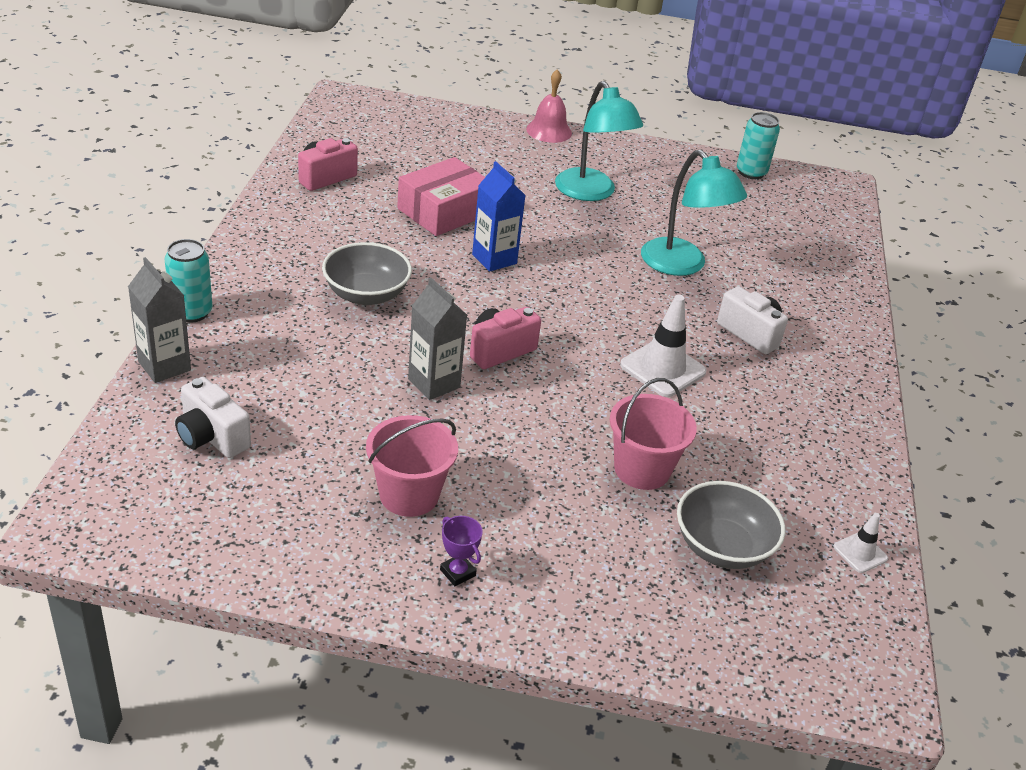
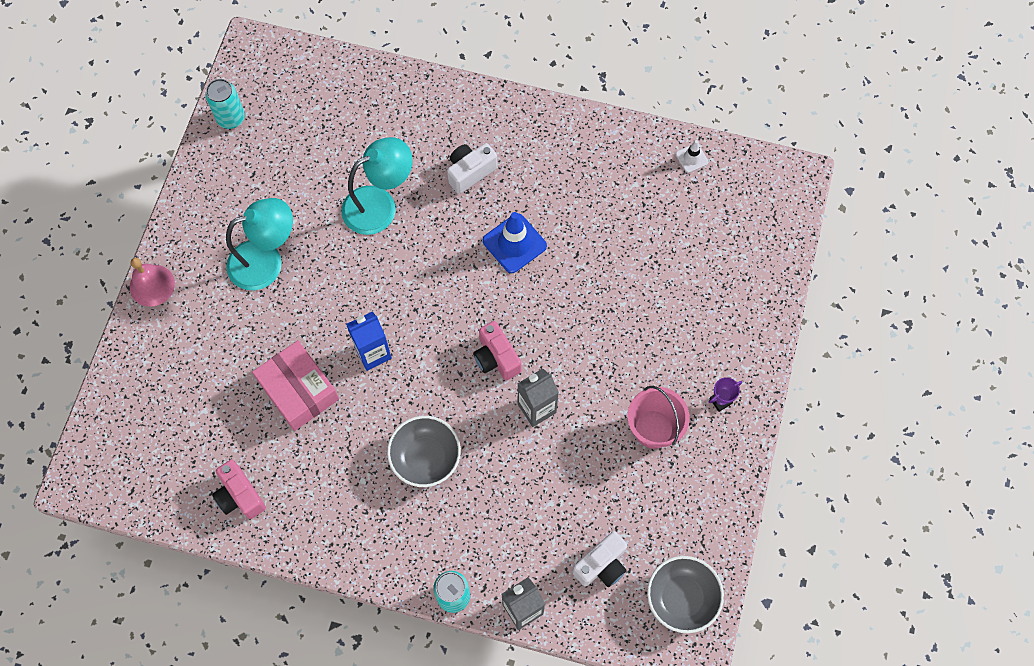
camera: 80 degrees left, 30 degrees up
(642, 469) = (622, 275): pink bucket -> none
(662, 368) = (514, 243): white traffic cone -> blue traffic cone
(722, 547) = (691, 238): grey bowl -> grey bowl (682, 598)

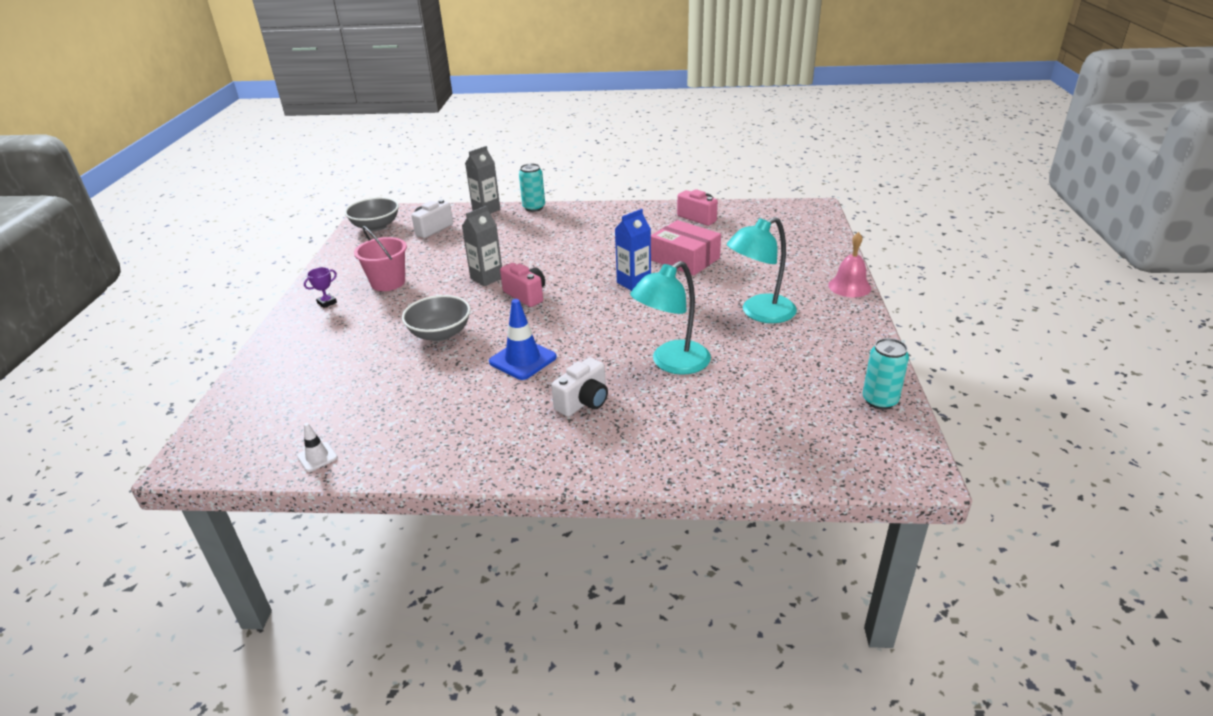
camera: 170 degrees right, 35 degrees down
(425, 457) = (570, 247): grey bowl -> grey bowl (440, 334)

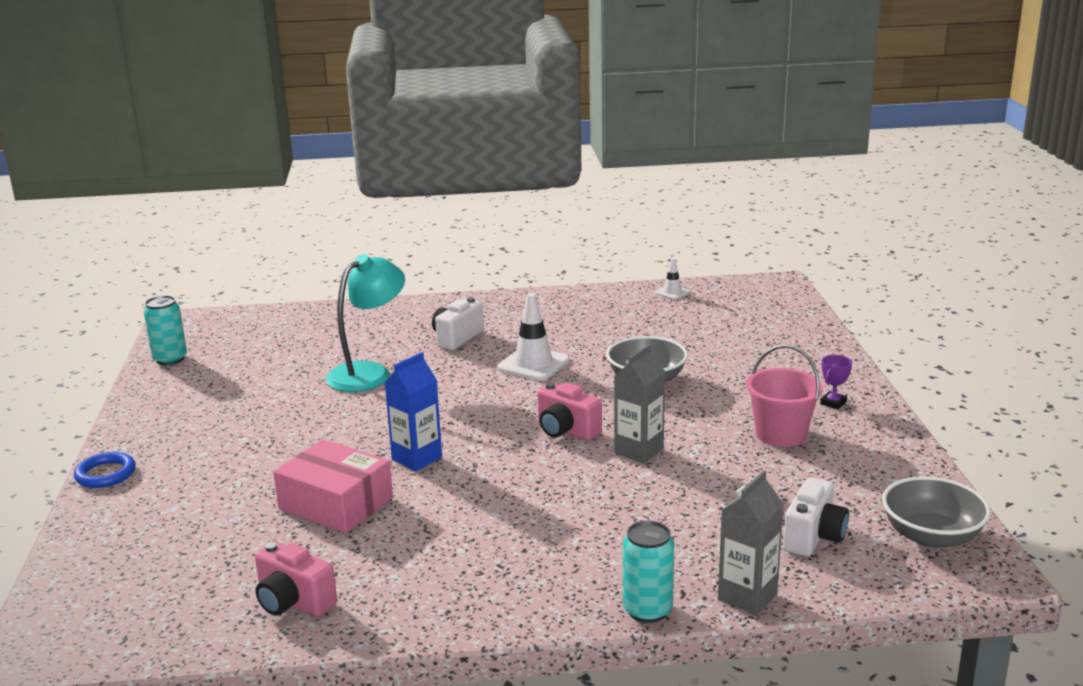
camera: 170 degrees right, 10 degrees down
(523, 360) = (533, 364): blue traffic cone -> white traffic cone
(759, 313) = (251, 429): turquoise lamp -> none
(849, 286) = (105, 474): pink bell -> blue ring

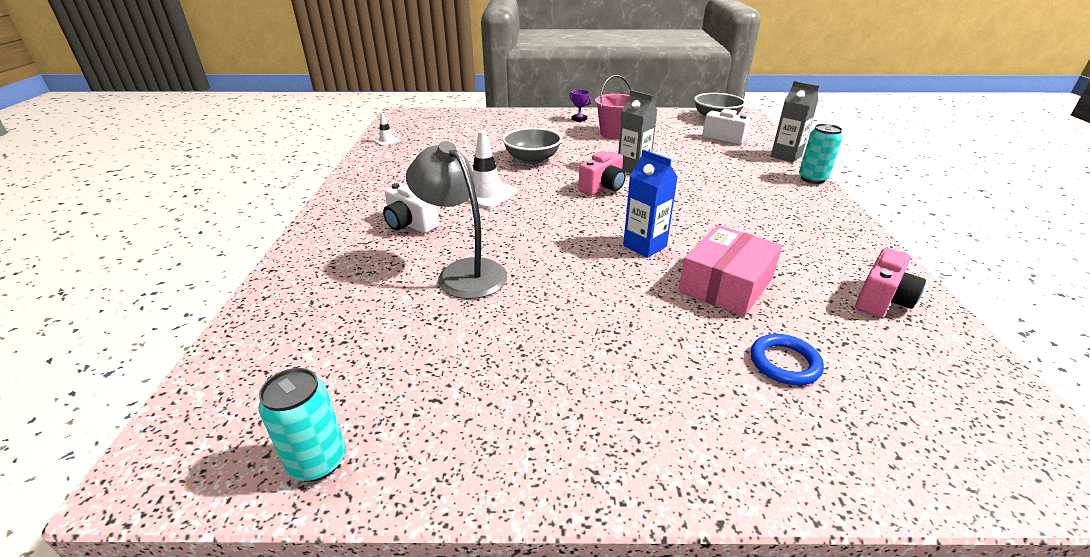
camera: 85 degrees left, 10 degrees up
(105, 474) = (692, 483): blue ring -> blue ring (784, 363)
(369, 373) = (463, 272): turquoise lamp -> grey lamp

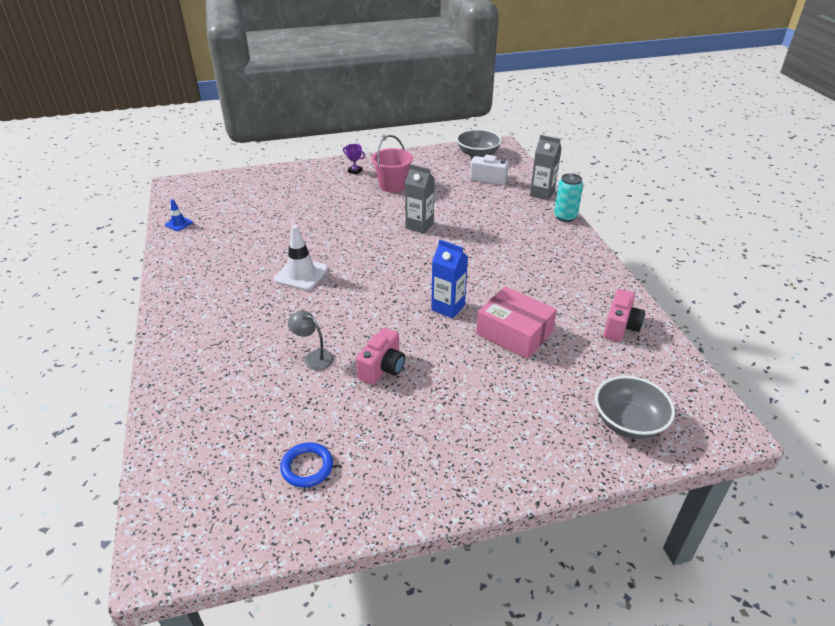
camera: 15 degrees left, 5 degrees up
(318, 461) = (275, 525): turquoise can -> none
(386, 141) = (178, 224): white traffic cone -> blue traffic cone
(410, 224) = (248, 318): white camera -> none
(463, 272) = (313, 357): grey lamp -> grey lamp, size x0.54
(532, 159) = (328, 228): grey bowl -> grey bowl (628, 422)
(603, 188) = (399, 252): pink camera -> pink camera (382, 368)
(726, 284) = (514, 333): pink box -> pink box turned 75 degrees counterclockwise
(784, 363) = (562, 389): blue ring -> blue ring (307, 467)

